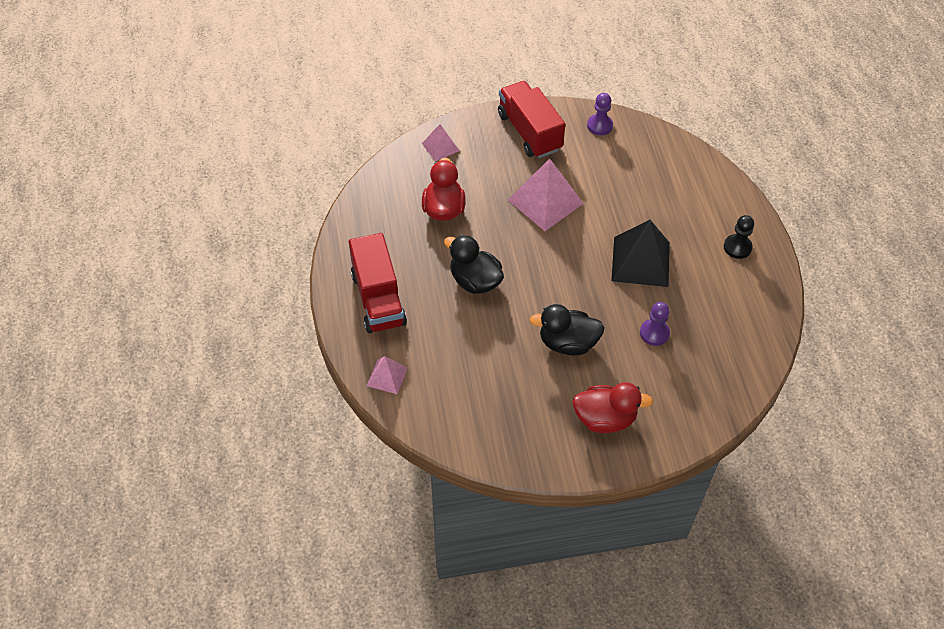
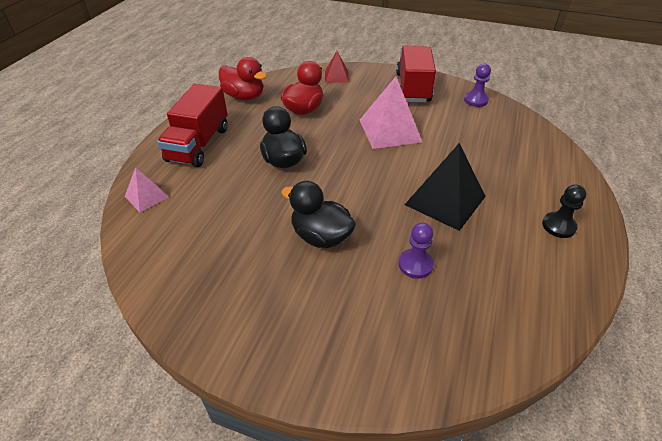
camera: 30 degrees right, 10 degrees down
(440, 147) = (336, 76): pink pyramid -> red pyramid
(605, 419) = (299, 322): red duck -> red duck (244, 96)

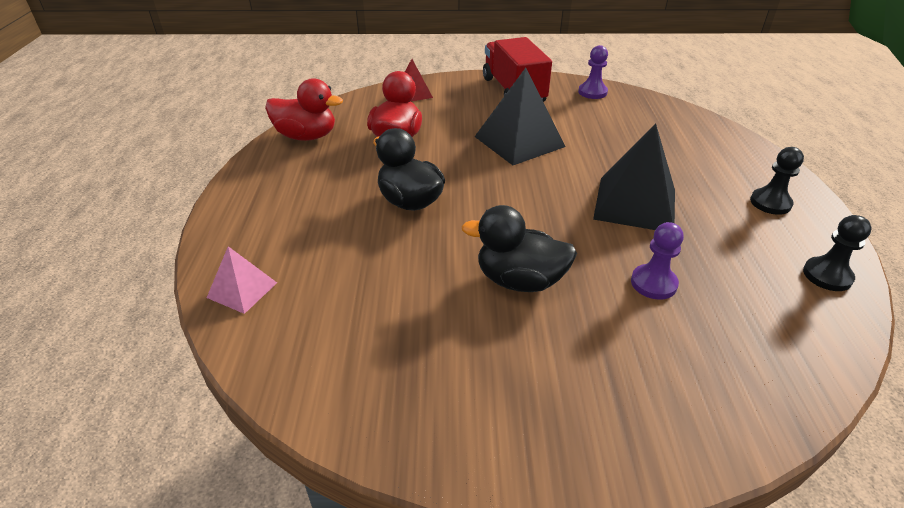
camera: 20 degrees left, 5 degrees down
(198, 144) = (278, 206): red truck -> none
(390, 130) = (519, 141): pink pyramid -> black pyramid
(561, 297) = (827, 275): none -> black pawn

